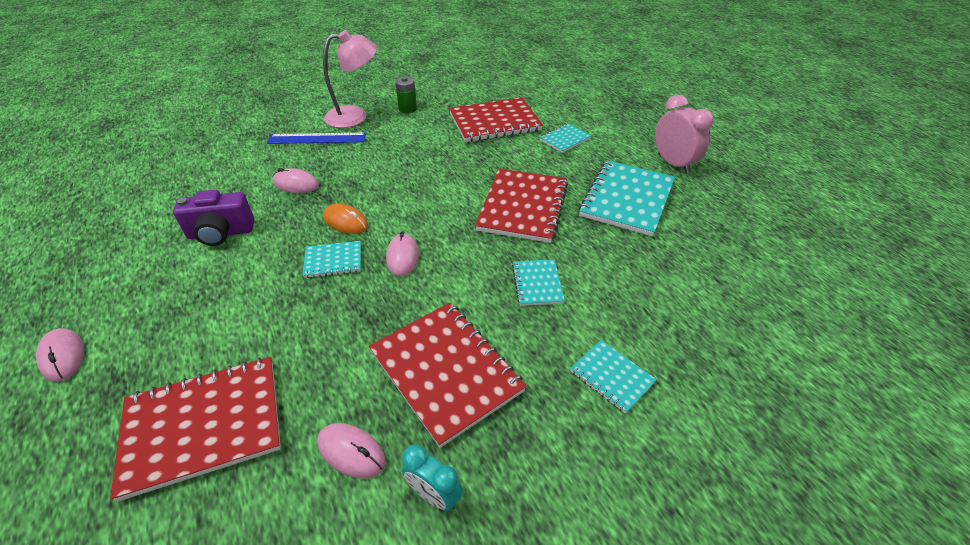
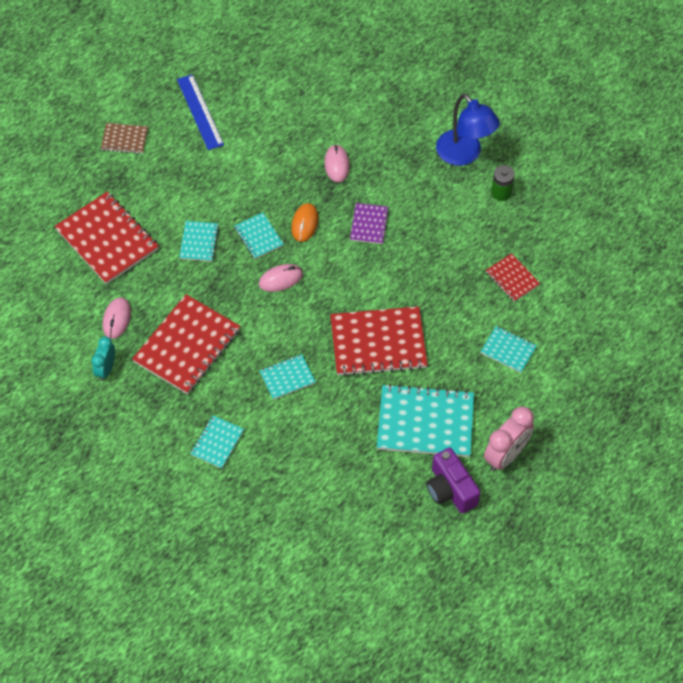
camera: 70 degrees right, 15 degrees up
(63, 356) = (124, 139): pink mouse -> brown notebook
(221, 233) = (258, 150): purple camera -> purple camera (450, 489)
(297, 316) = (199, 242): none -> turquoise notebook
(317, 138) = (411, 144): blue ruler -> blue ruler (200, 112)
(355, 116) = (464, 155): pink lamp -> blue lamp
(382, 181) = (369, 224): none -> purple notebook
(494, 122) = (512, 278): red notebook -> red notebook, size x0.51

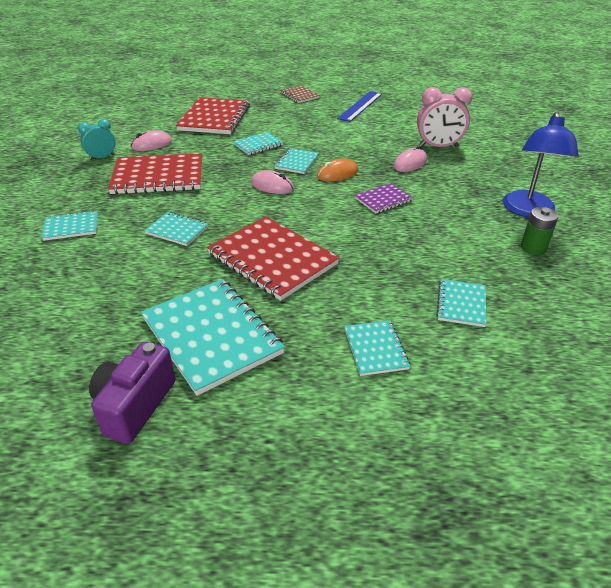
camera: 50 degrees right, 20 degrees down
(506, 455) = (231, 430): pink clock -> pink clock (438, 147)
(512, 278) = (461, 304): red notebook -> turquoise notebook

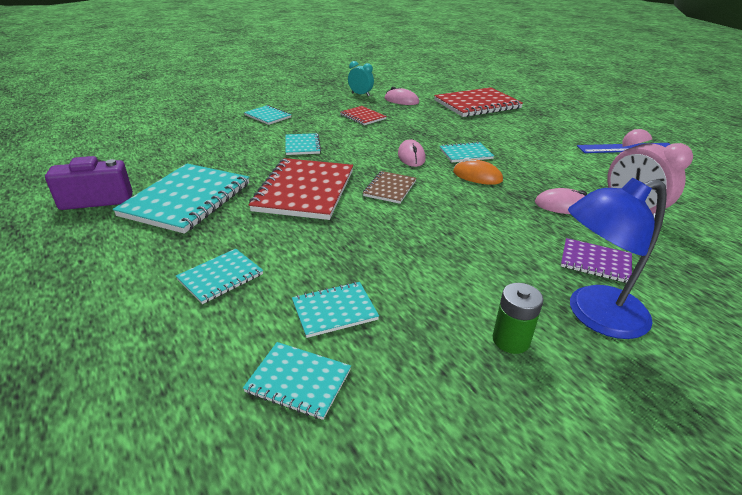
camera: 55 degrees right, 5 degrees down
(158, 176) = (362, 117): red notebook -> red notebook, size x0.51
(258, 145) = (466, 131): turquoise notebook -> turquoise notebook (298, 381)
(299, 95) = (584, 118): brown notebook -> brown notebook (390, 188)
(383, 199) = (468, 211): purple notebook -> purple notebook (595, 262)

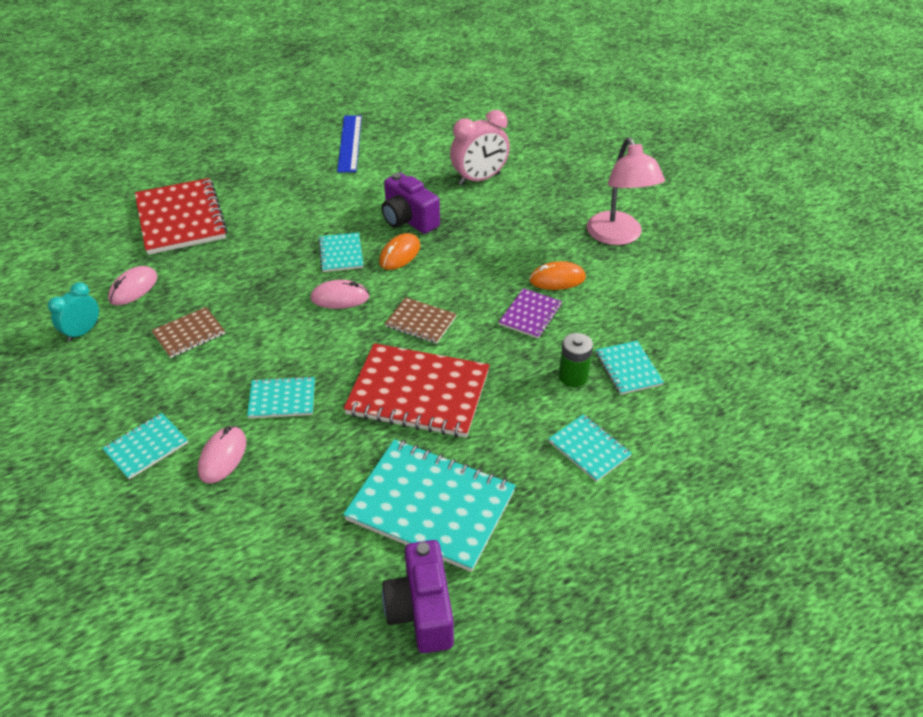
camera: 85 degrees left, 10 degrees up
(298, 381) = (705, 388): turquoise notebook -> none
(362, 117) = (189, 334): red notebook -> brown notebook
(479, 262) = (557, 279): none -> orange mouse
(511, 340) = (648, 280): green battery -> green battery (573, 377)
(530, 178) = (408, 220): none -> purple camera
(563, 206) = (466, 213): pink mouse -> pink mouse (222, 456)
(594, 315) = (618, 236): blue lamp -> pink lamp
(595, 262) = (554, 218): purple notebook -> purple notebook (530, 315)

